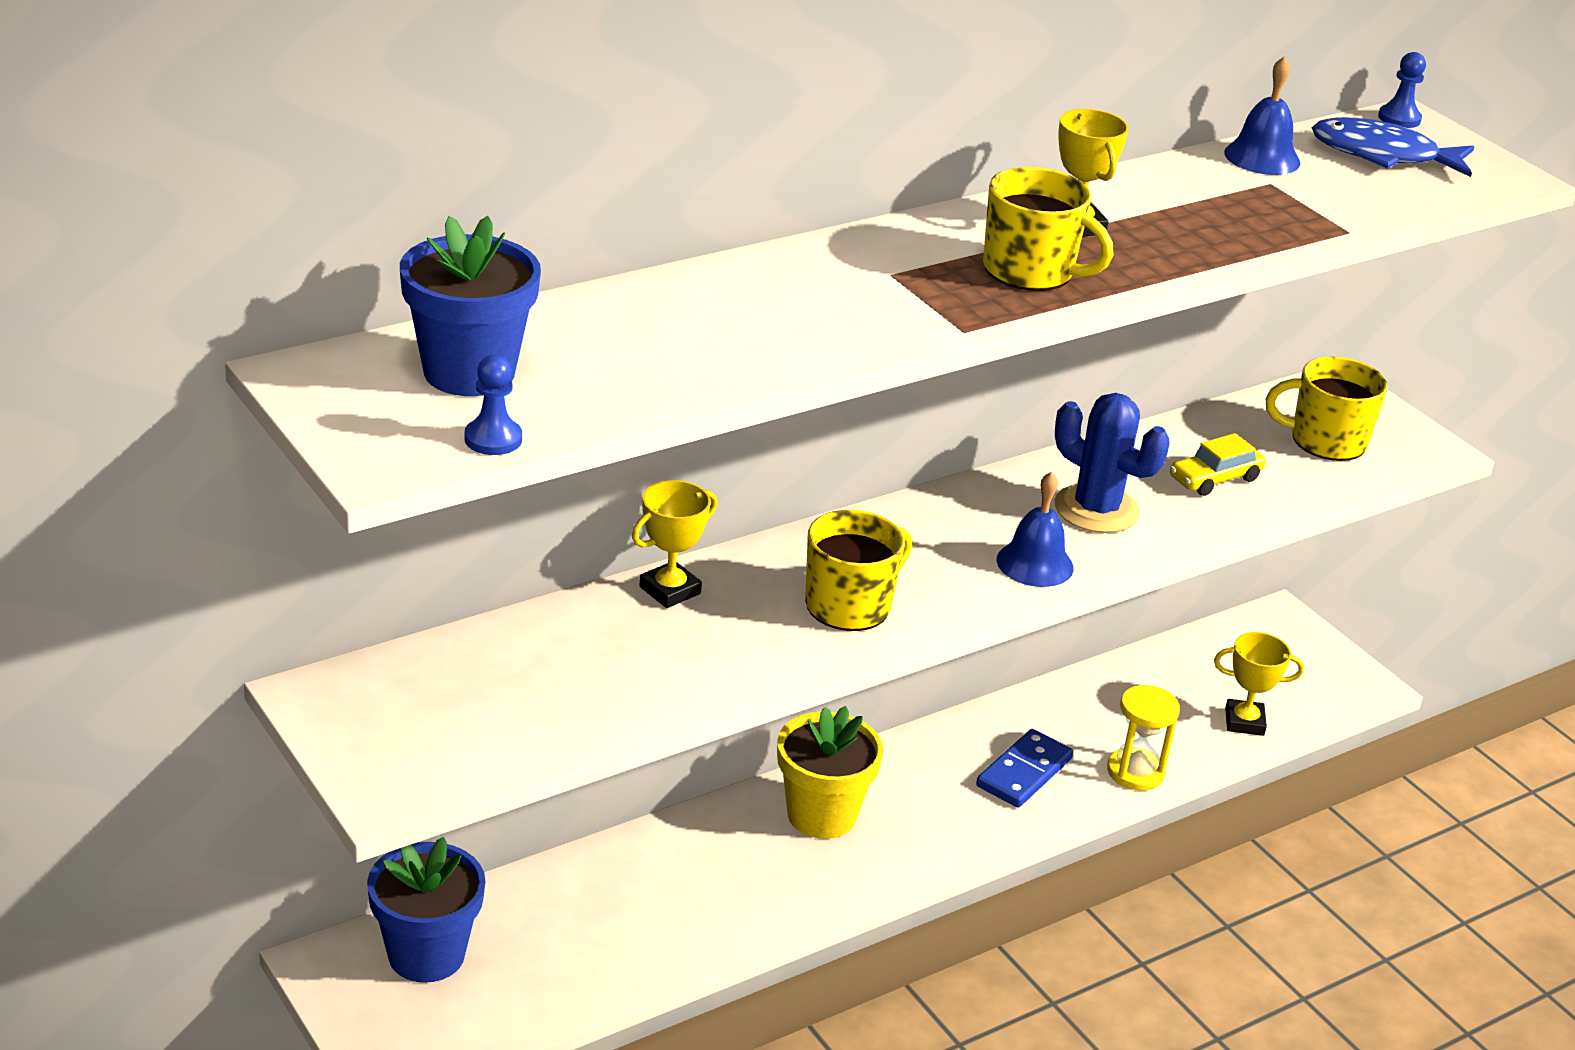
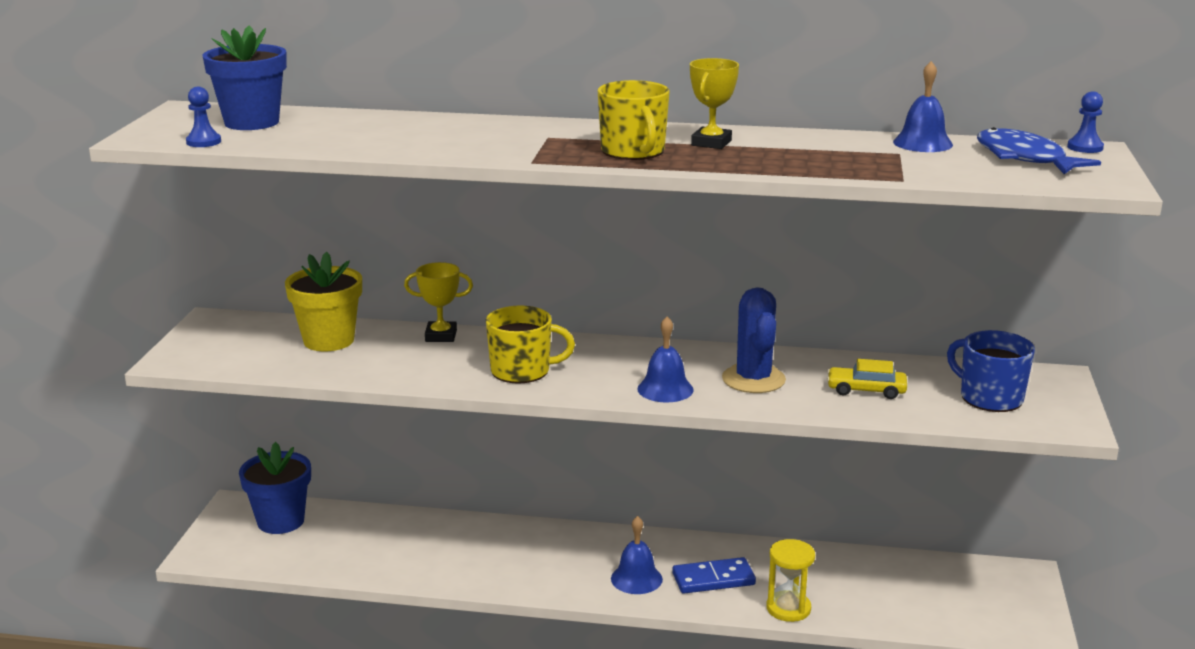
camera: 45 degrees right, 10 degrees down
(821, 815) = (561, 549): yellow flower pot -> yellow flower pot (329, 340)
(950, 813) = (636, 579): none -> blue bell
(1244, 722) = (909, 615): yellow trophy -> none
(1326, 441) = (990, 398): yellow mug -> blue mug

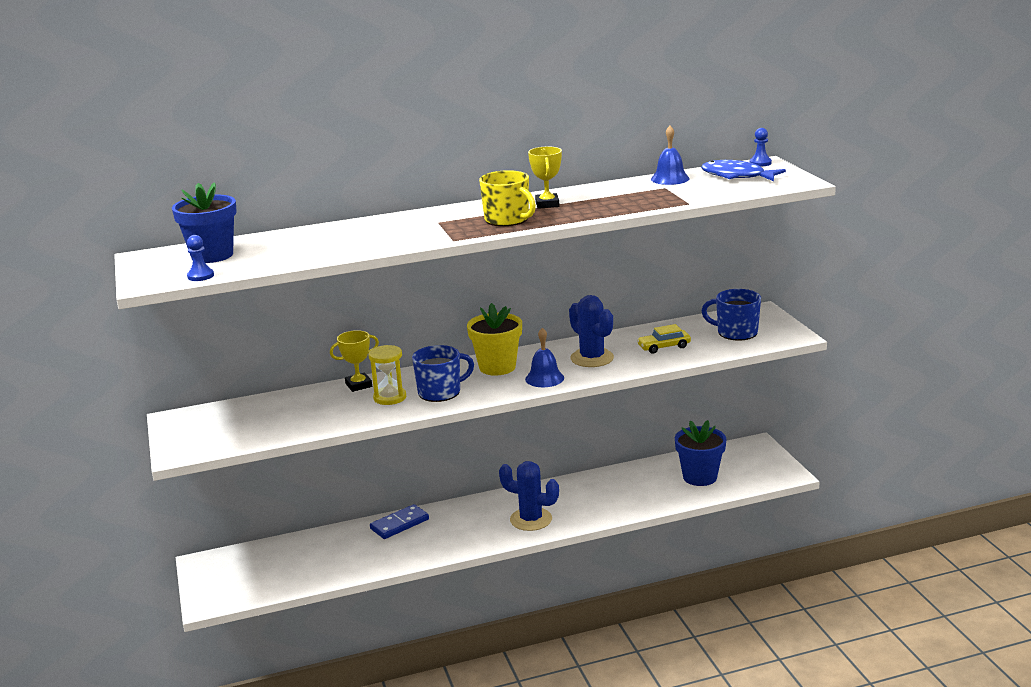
camera: 25 degrees left, 0 degrees up
(281, 521) = (247, 562): blue flower pot -> blue flower pot (700, 477)
(329, 340) = (281, 409): yellow flower pot -> yellow flower pot (497, 367)
(522, 371) = (440, 392): yellow mug -> blue mug
(636, 579) = (531, 519): blue bell -> blue cactus
(713, 579) = (579, 504): blue domino -> blue domino (399, 524)
(788, 608) = (638, 507): yellow hourglass -> yellow hourglass (390, 397)

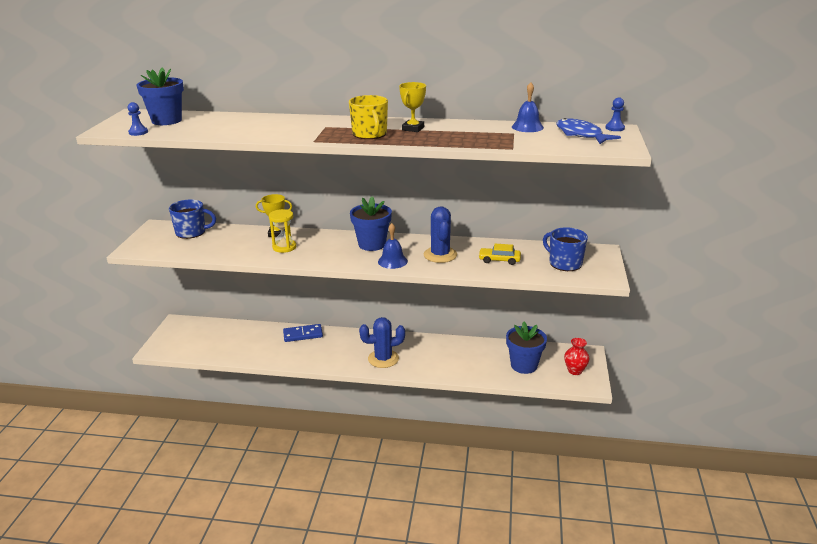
camera: 25 degrees right, 5 degrees up
(440, 392) = (317, 252): blue mug -> blue mug (191, 232)
(497, 367) = (372, 244): yellow flower pot -> blue flower pot
(531, 519) = (383, 359): blue cactus -> blue cactus turned 60 degrees counterclockwise
(759, 466) = (575, 371): none -> red vase

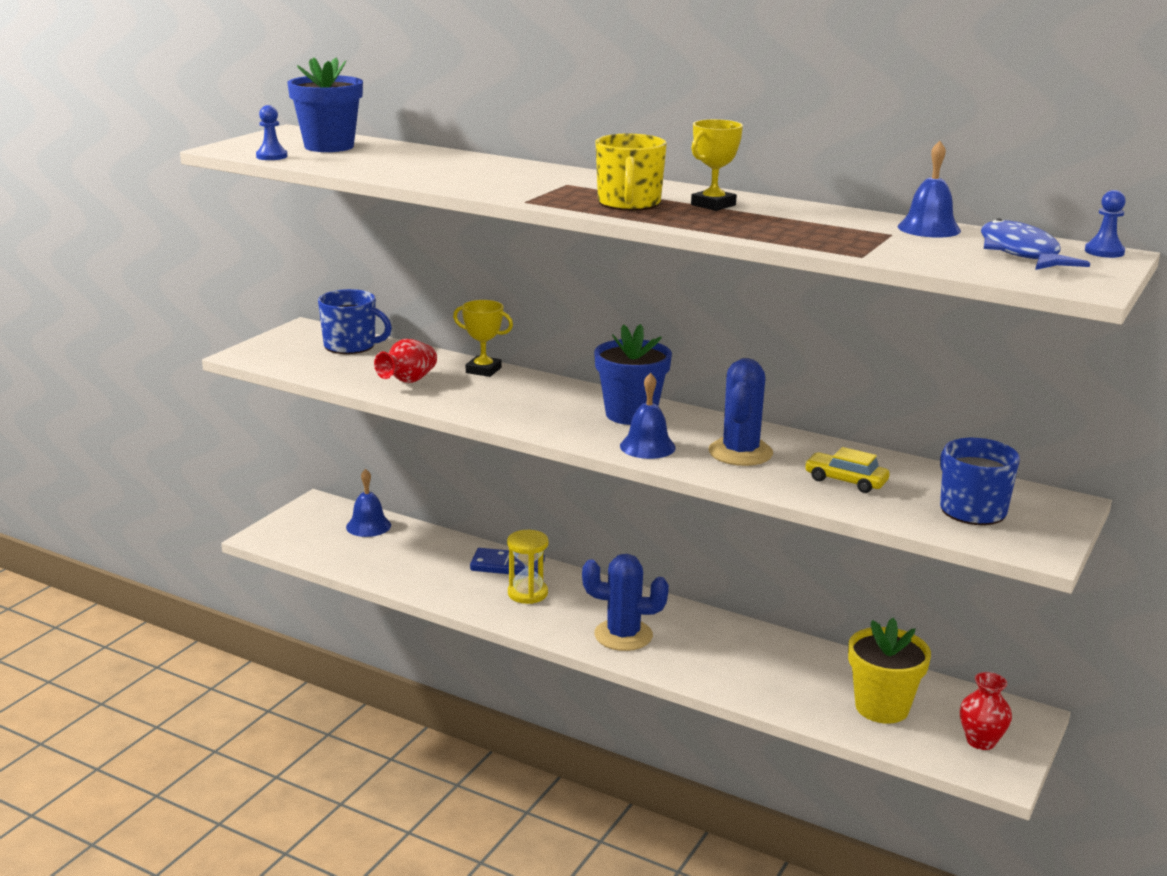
camera: 20 degrees right, 5 degrees down
(213, 329) = (368, 526): none -> blue bell
(239, 247) = (408, 381): none -> red vase
(284, 247) = (480, 393): yellow hourglass -> yellow hourglass (527, 593)
(524, 365) = (882, 707): blue flower pot -> yellow flower pot

